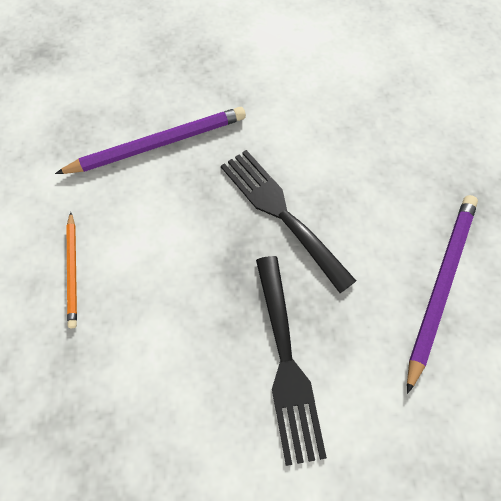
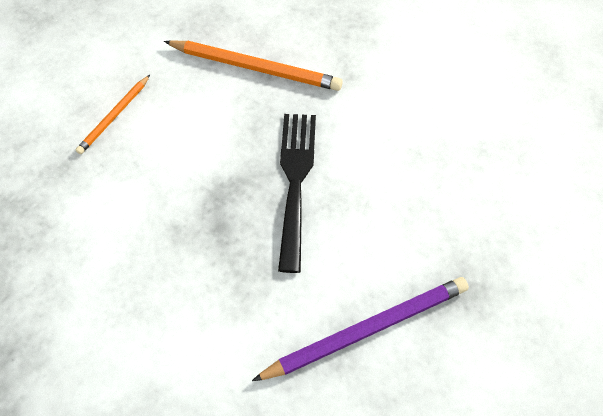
camera: 40 degrees right, 5 degrees down
(158, 144) = (255, 68): purple pencil -> orange pencil
(286, 363) = (190, 289): black fork -> none

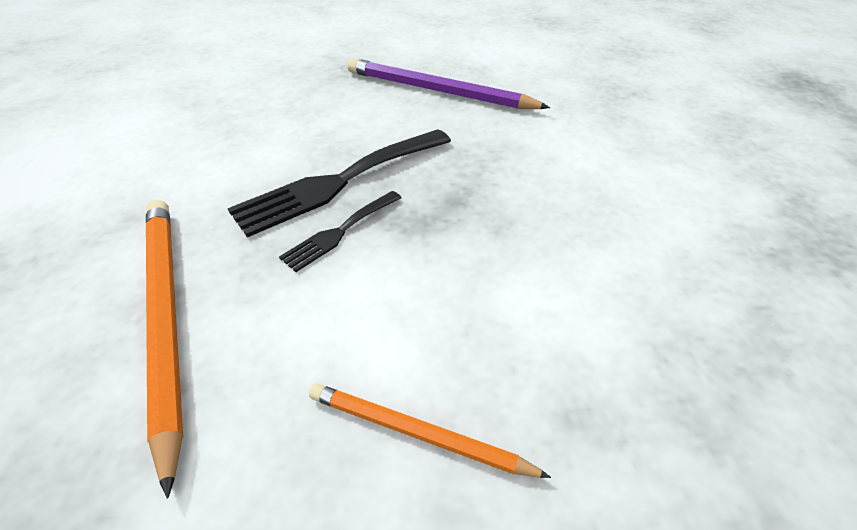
camera: 130 degrees left, 15 degrees down
(114, 116) = (417, 433): orange pencil -> orange pencil turned 150 degrees counterclockwise
(248, 155) = (340, 232): none -> black fork

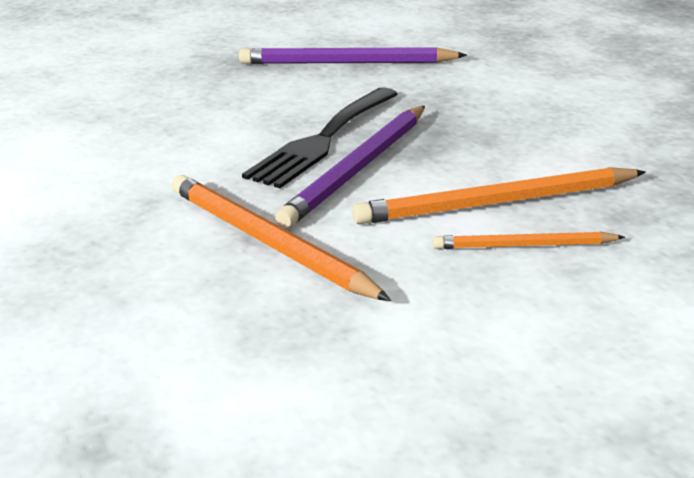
camera: 20 degrees left, 15 degrees down
(340, 232) = (358, 169): black fork -> purple pencil
(439, 337) = (496, 203): none -> orange pencil

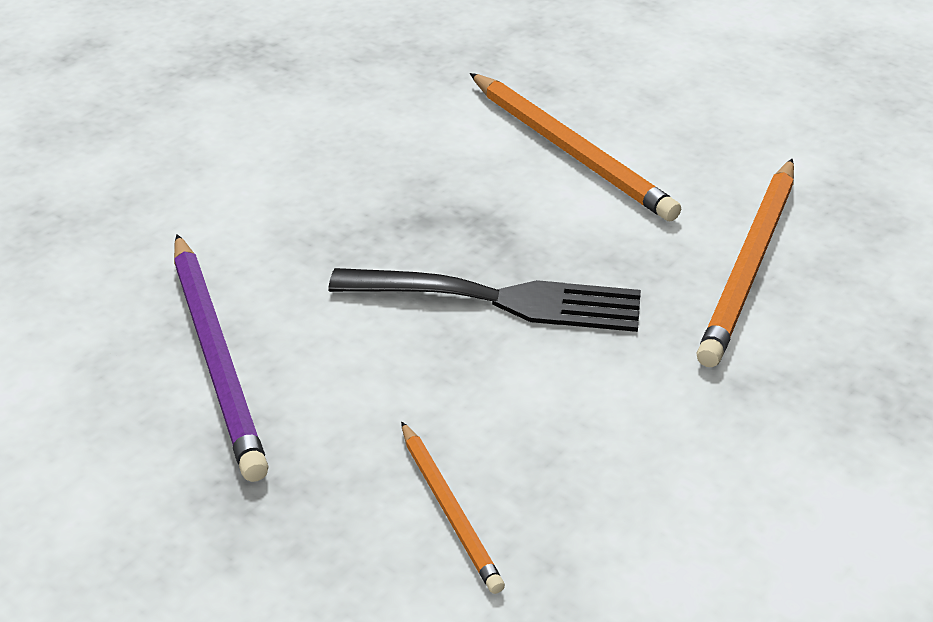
camera: 115 degrees left, 10 degrees up
(358, 169) = (556, 251): purple pencil -> none
(523, 245) = (636, 124): orange pencil -> orange pencil (450, 509)

